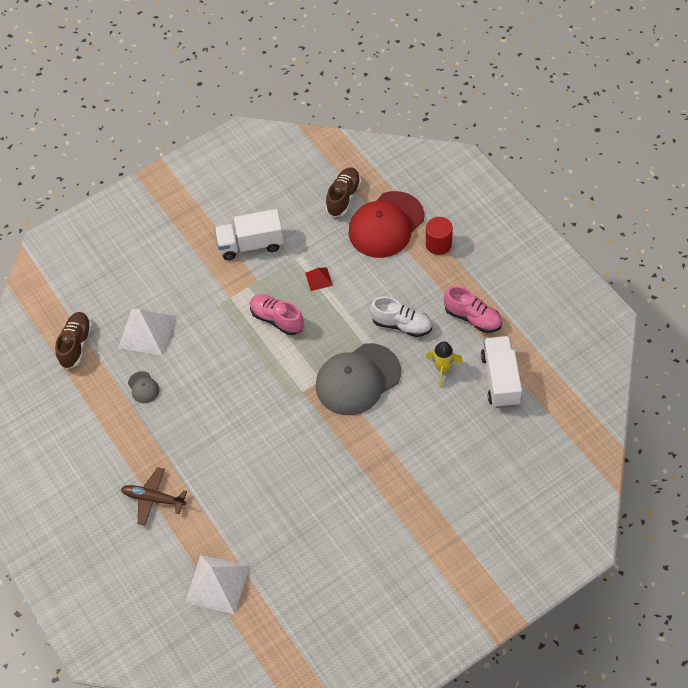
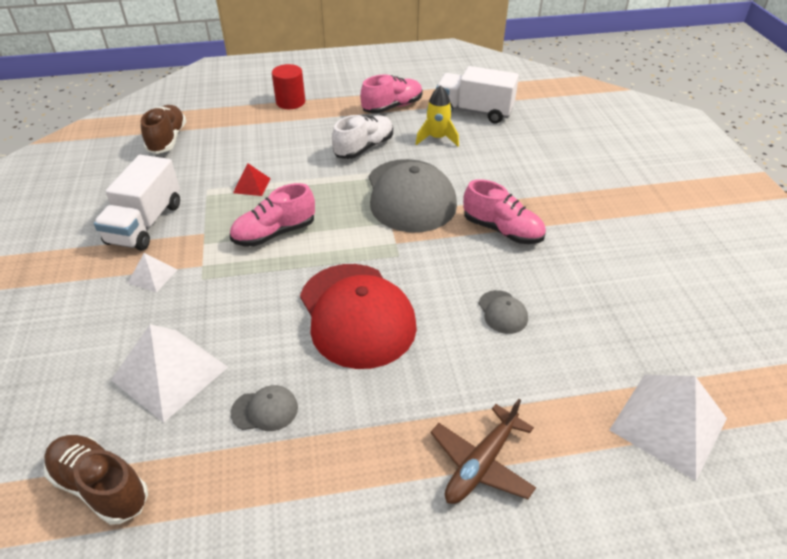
camera: 70 degrees left, 15 degrees down
(209, 278) = (152, 276): none -> white pyramid
(266, 475) = (502, 312): none -> grey cap
(343, 197) = (167, 140): brown shoe -> brown shoe turned 45 degrees clockwise
(347, 450) = (502, 230): none -> pink shoe
(386, 225) = (233, 124): red cap -> red cap (356, 315)

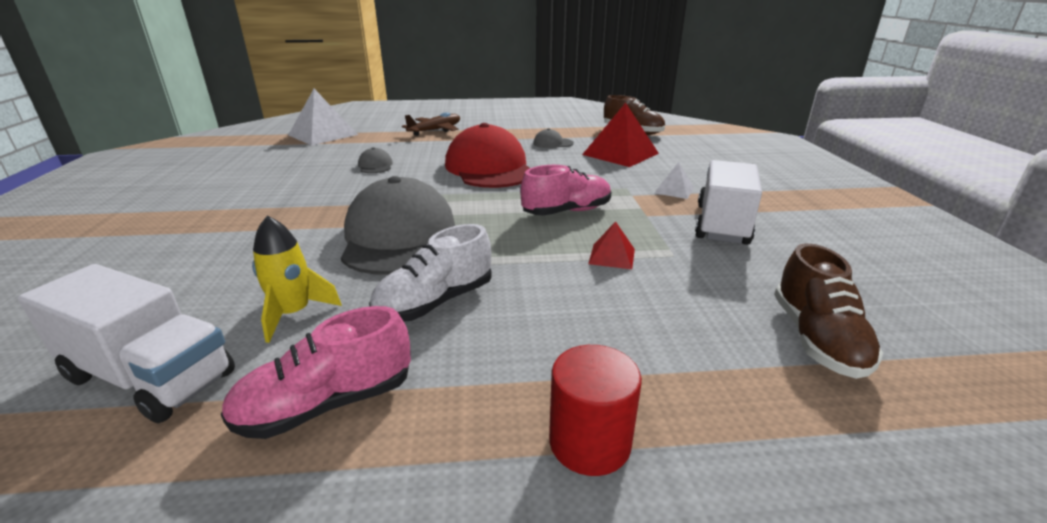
camera: 175 degrees left, 15 degrees down
(170, 373) = (620, 154): white pyramid -> red pyramid
(502, 230) = (321, 205): pink shoe -> none

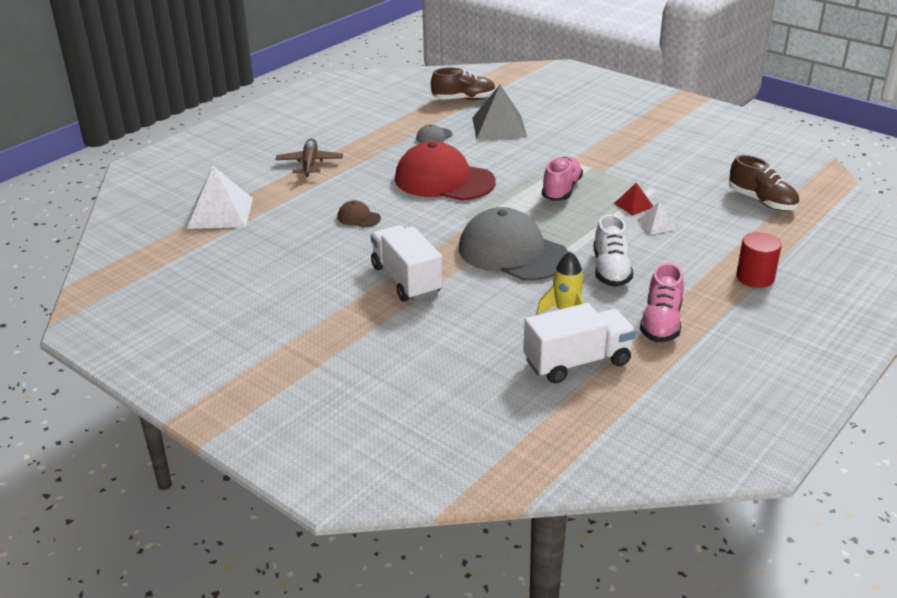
camera: 45 degrees left, 5 degrees up
(375, 165) = (358, 218): grey cap -> brown cap
(620, 154) = (499, 127): red pyramid -> grey pyramid
(674, 190) = (585, 145): white pyramid -> white pyramid (656, 224)
(722, 224) = (646, 159): white truck -> white truck (406, 280)

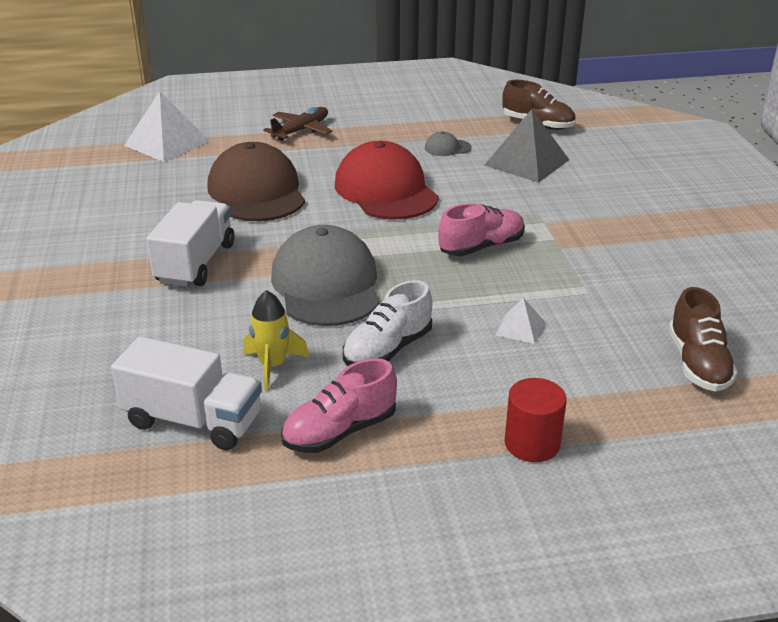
camera: 40 degrees right, 0 degrees up
(358, 218) = (257, 192): brown cap -> brown cap, size x2.41
(634, 205) = (531, 296): red pyramid -> none

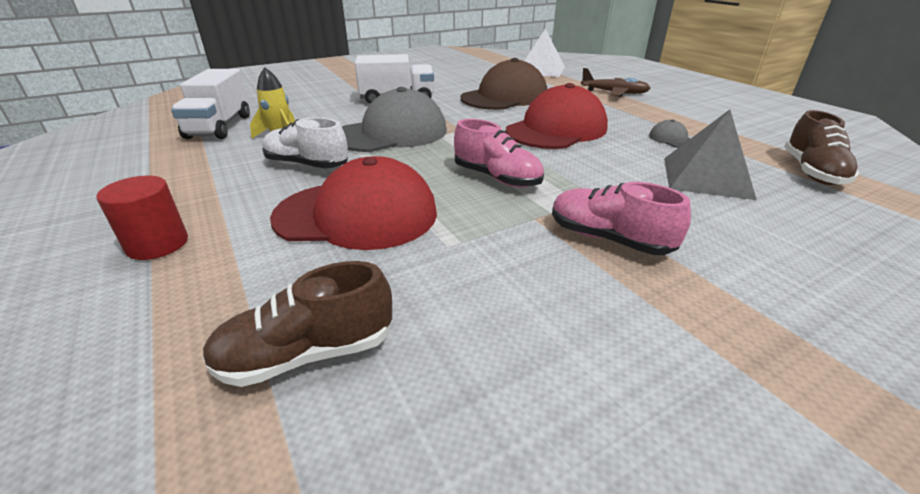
camera: 70 degrees right, 0 degrees up
(340, 431) = (198, 165): pink shoe -> pink shoe (608, 239)
(520, 328) = (357, 215): white pyramid -> red cap

